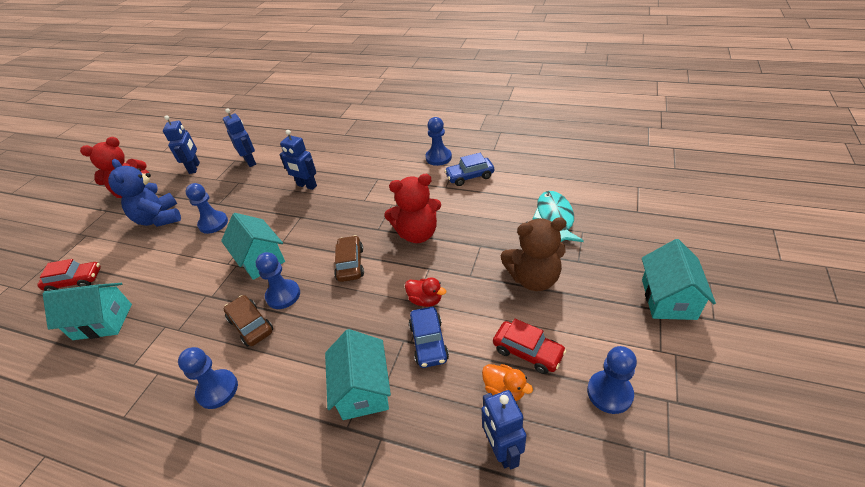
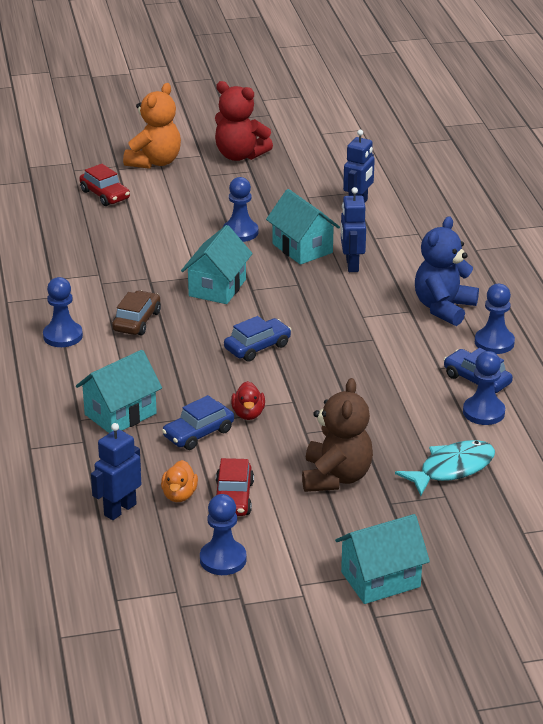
camera: 55 degrees right, 10 degrees down
(79, 237) = (155, 162): none -> orange teddy bear
(103, 321) = (78, 237): turquoise house -> turquoise house (302, 248)
(159, 219) = (218, 195): blue teddy bear -> blue teddy bear (443, 308)
(194, 168) = (312, 172): blue robot -> none
(283, 295) = (184, 323): blue pawn -> blue pawn (483, 412)
(350, 264) = (257, 347): brown car -> blue car
(417, 234) = (339, 375): red teddy bear -> none
(533, 278) = (336, 477): brown teddy bear -> brown teddy bear turned 135 degrees counterclockwise

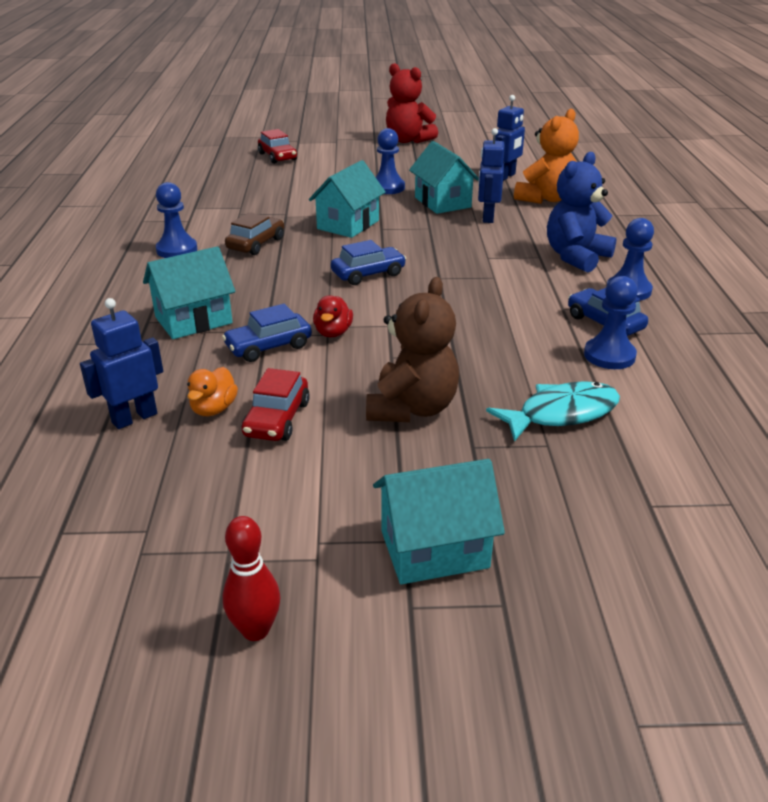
camera: 10 degrees right, 0 degrees up
(155, 162) = (332, 140): orange teddy bear -> orange teddy bear (545, 199)
(223, 559) = (229, 494): blue pawn -> none
(280, 642) = (255, 630): none -> red bowling pin

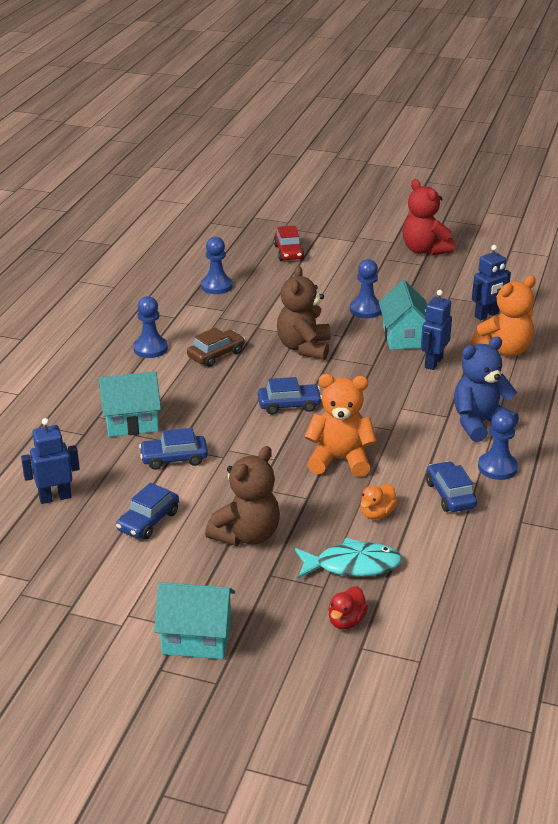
camera: 20 degrees right, 0 degrees up
(213, 409) = (110, 503): orange duck -> orange duck (377, 513)
(255, 630) = (64, 657): red bowling pin -> none
(277, 419) = (148, 521): red car -> blue car
(333, 332) = (228, 456): red duck -> red duck (346, 621)
(348, 225) = (304, 348): turquoise house -> brown teddy bear
(462, 313) = (340, 460): none -> orange teddy bear
(609, 355) = (429, 525): blue pawn -> blue pawn (216, 286)

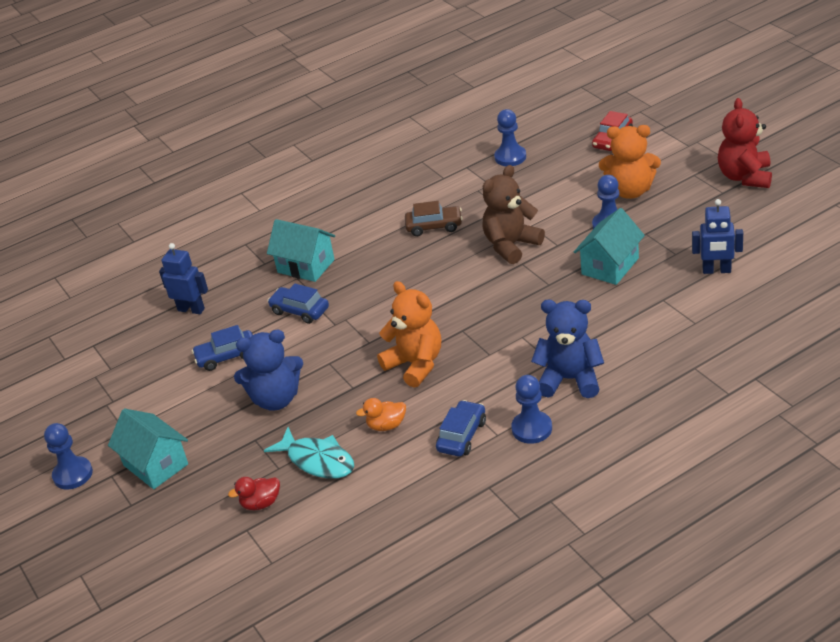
camera: 45 degrees right, 5 degrees up
(150, 348) = (392, 202): blue pawn -> blue pawn (73, 474)
(246, 535) = (276, 399): brown teddy bear -> blue teddy bear
(289, 405) = (435, 297): blue car -> none
(433, 362) = (604, 302): blue robot -> none
(504, 350) = (686, 314): orange teddy bear -> orange teddy bear (630, 191)

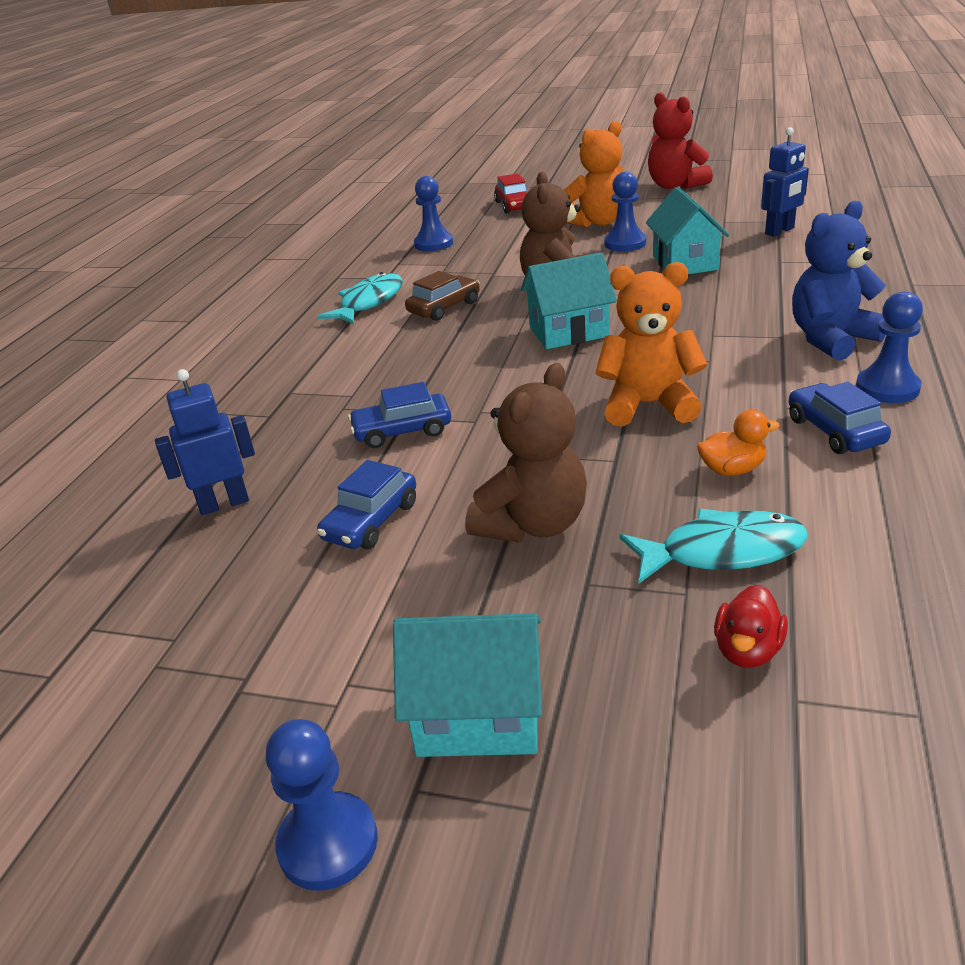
camera: 45 degrees left, 5 degrees down
(276, 399) = (532, 524): blue teddy bear -> brown teddy bear
(306, 266) = (337, 394): turquoise house -> turquoise house (569, 332)
(386, 425) = (732, 469): orange duck -> orange duck turned 135 degrees counterclockwise
(406, 197) = (369, 302): none -> turquoise fish

